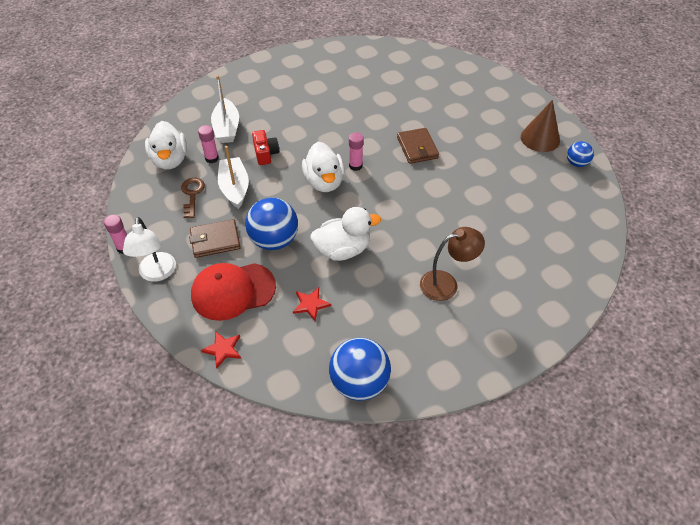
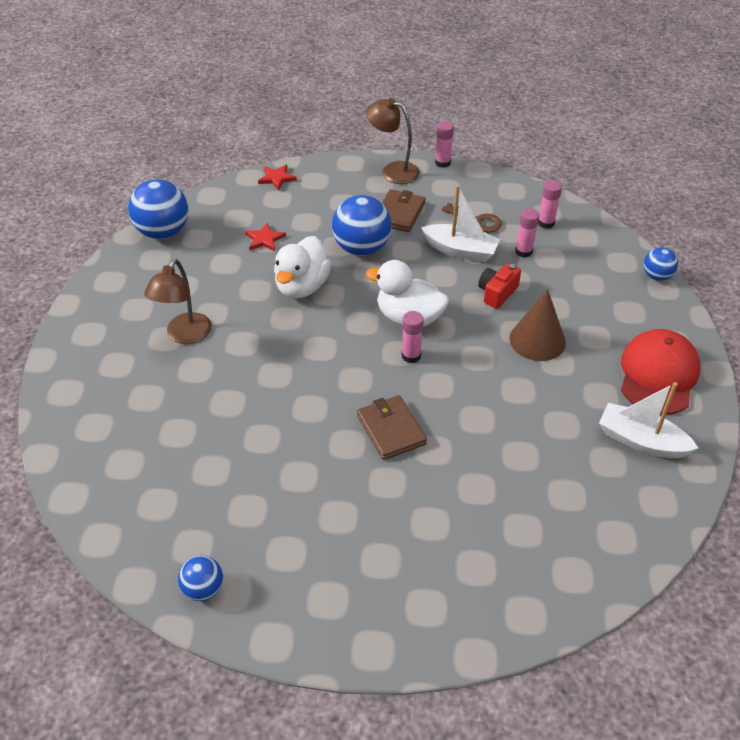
camera: 125 degrees right, 5 degrees down
(157, 274) = (393, 171): white lamp -> brown lamp
(170, 160) = (546, 223): white duck -> pink glue stick
(193, 97) = (656, 276): none -> blue ball
(227, 128) = (570, 281): white boat -> white boat (641, 441)
(233, 291) = (328, 203): red cap -> red cap (658, 375)
(265, 154) = (497, 293): red camera -> red camera turned 105 degrees clockwise
(417, 148) = (391, 430): brown wallet -> brown wallet turned 45 degrees clockwise
(540, 138) = (286, 584): brown cone -> brown cone (537, 340)

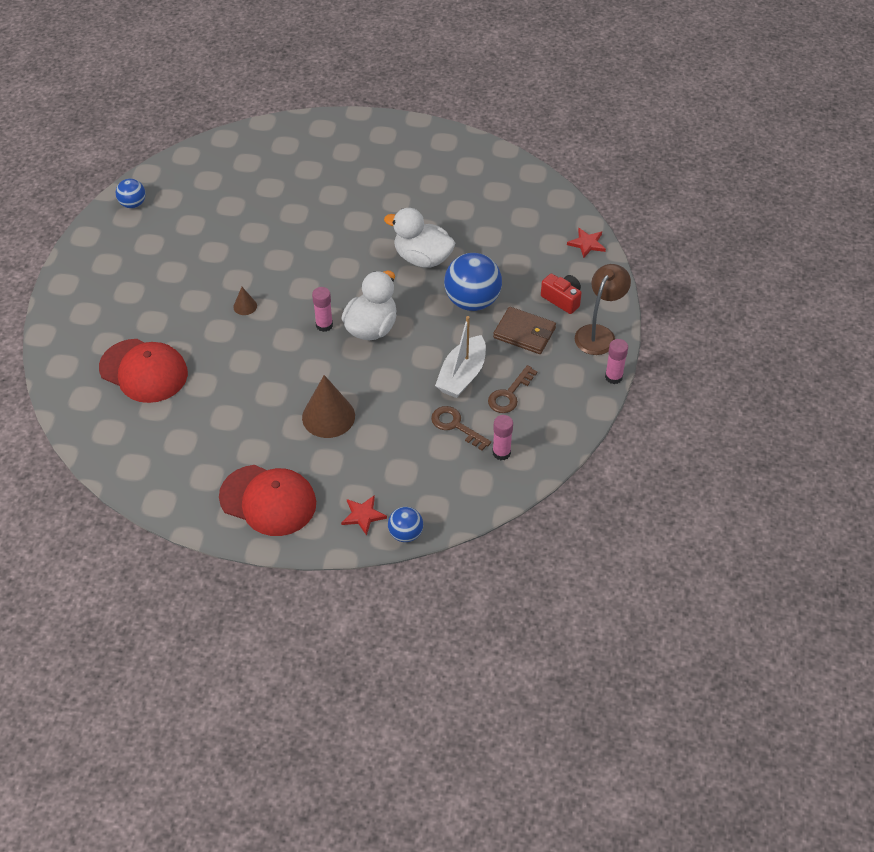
camera: 95 degrees right, 5 degrees up
(163, 232) = (506, 169): blue ball -> none
(184, 335) = (371, 187): brown lamp -> none
(264, 239) = (491, 234): red star -> red star (363, 515)
(391, 430) = (245, 306): brown wallet -> brown cone
(497, 293) = (396, 395): red camera -> red camera (562, 299)
(514, 516) = (144, 371): none -> red cap
(523, 251) = (456, 426): pink glue stick -> brown key
(641, 441) = (195, 469): white boat -> none

